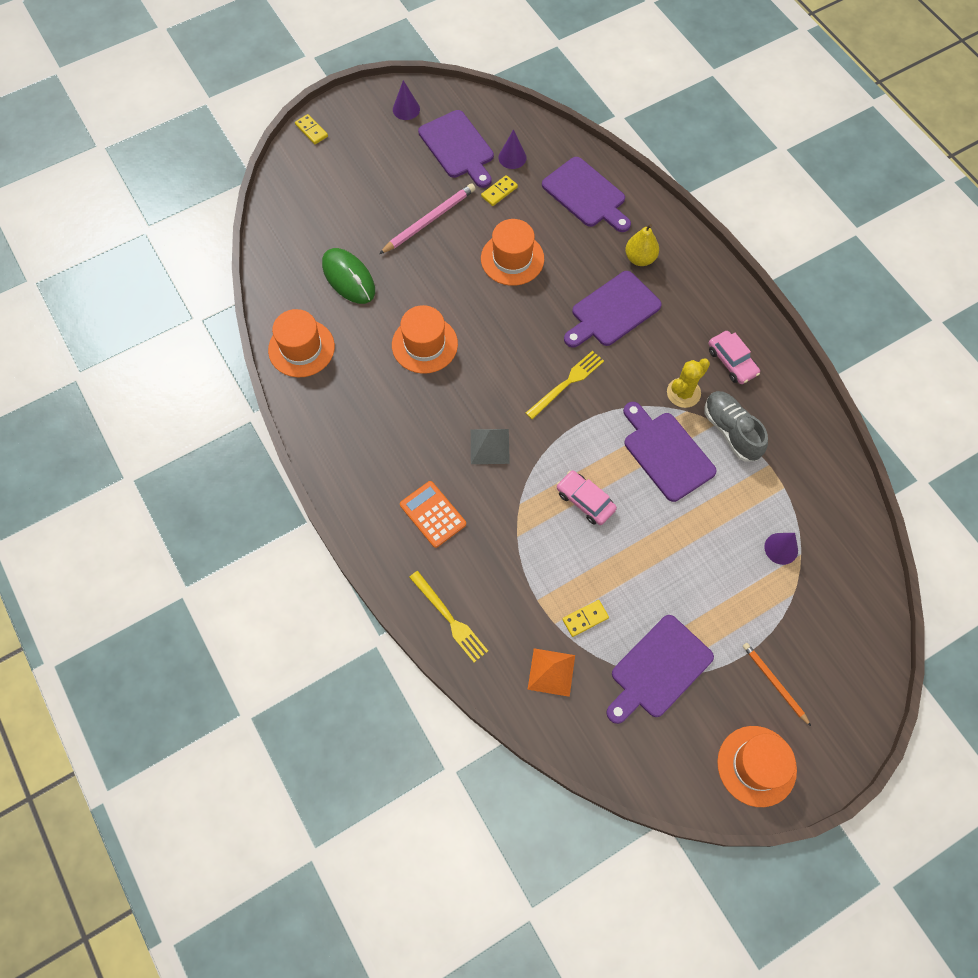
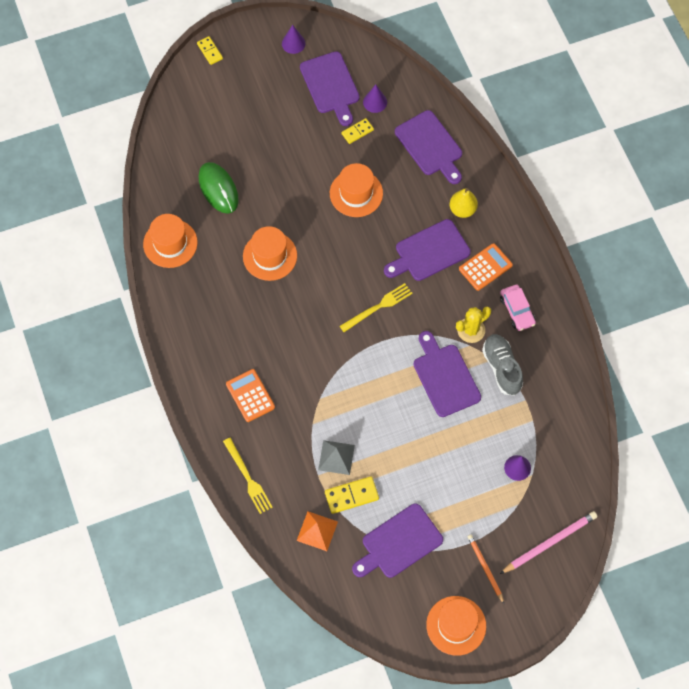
camera: 10 degrees right, 0 degrees up
(429, 220) = (294, 148): pink pencil -> pink pencil (549, 543)
(490, 446) = (305, 348): grey pyramid -> grey pyramid (336, 457)
(585, 501) = (372, 405): pink car -> none
(585, 618) = (351, 495): yellow domino -> yellow domino, size x1.51
(682, 318) = (485, 267): none -> orange calculator

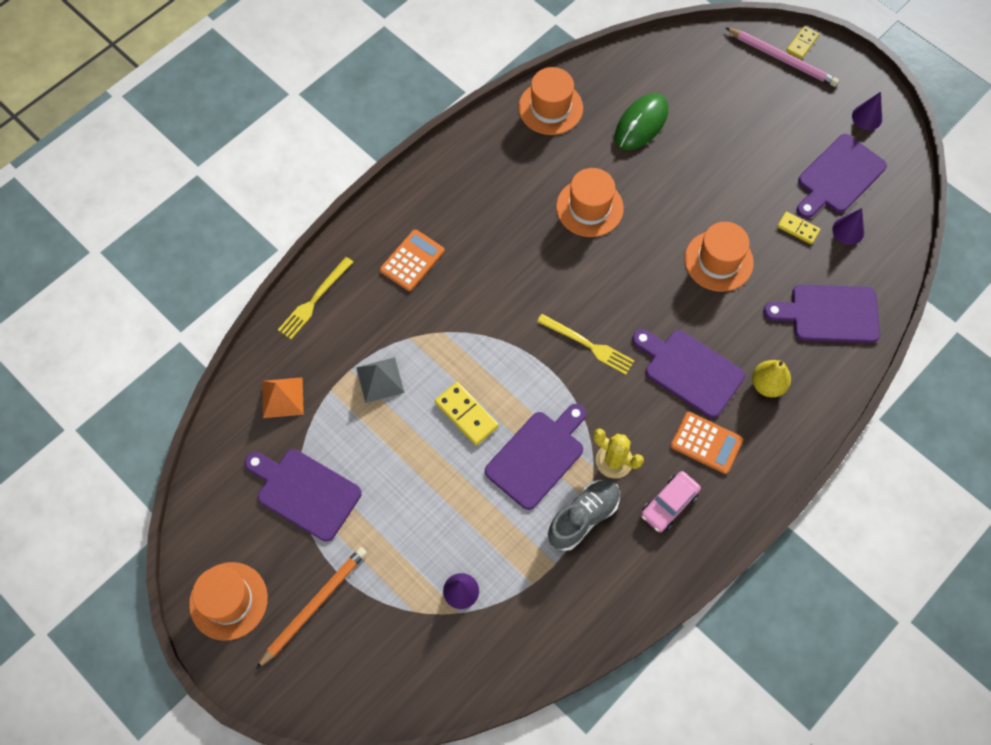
camera: 65 degrees right, 0 degrees up
(351, 495) = (341, 416): yellow domino -> yellow domino (466, 414)
(430, 146) = (829, 314): purple cutting board -> purple cutting board turned 60 degrees clockwise
(485, 568) = (314, 605): orange pencil -> orange pencil, size x1.52
(549, 543) = (379, 671): pink pencil -> pink pencil (782, 59)

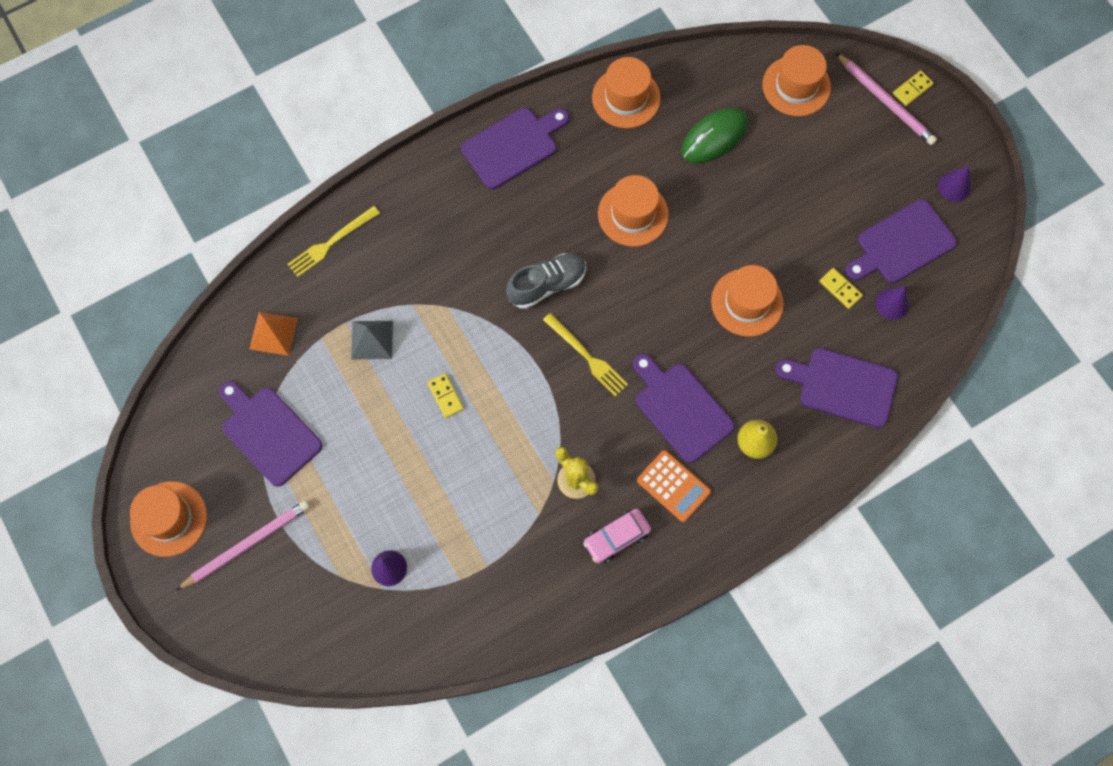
camera: 15 degrees right, 5 degrees up
(314, 605) = (247, 545): orange pencil -> pink pencil
(412, 261) = (438, 226): orange calculator -> none
(466, 414) = (445, 396): yellow domino -> yellow domino, size x0.66
(538, 456) = (502, 456): purple cutting board -> purple cutting board (513, 146)
(583, 517) = (528, 528): grey shoe -> grey shoe (547, 285)
(699, 63) = (796, 86): none -> orange hat

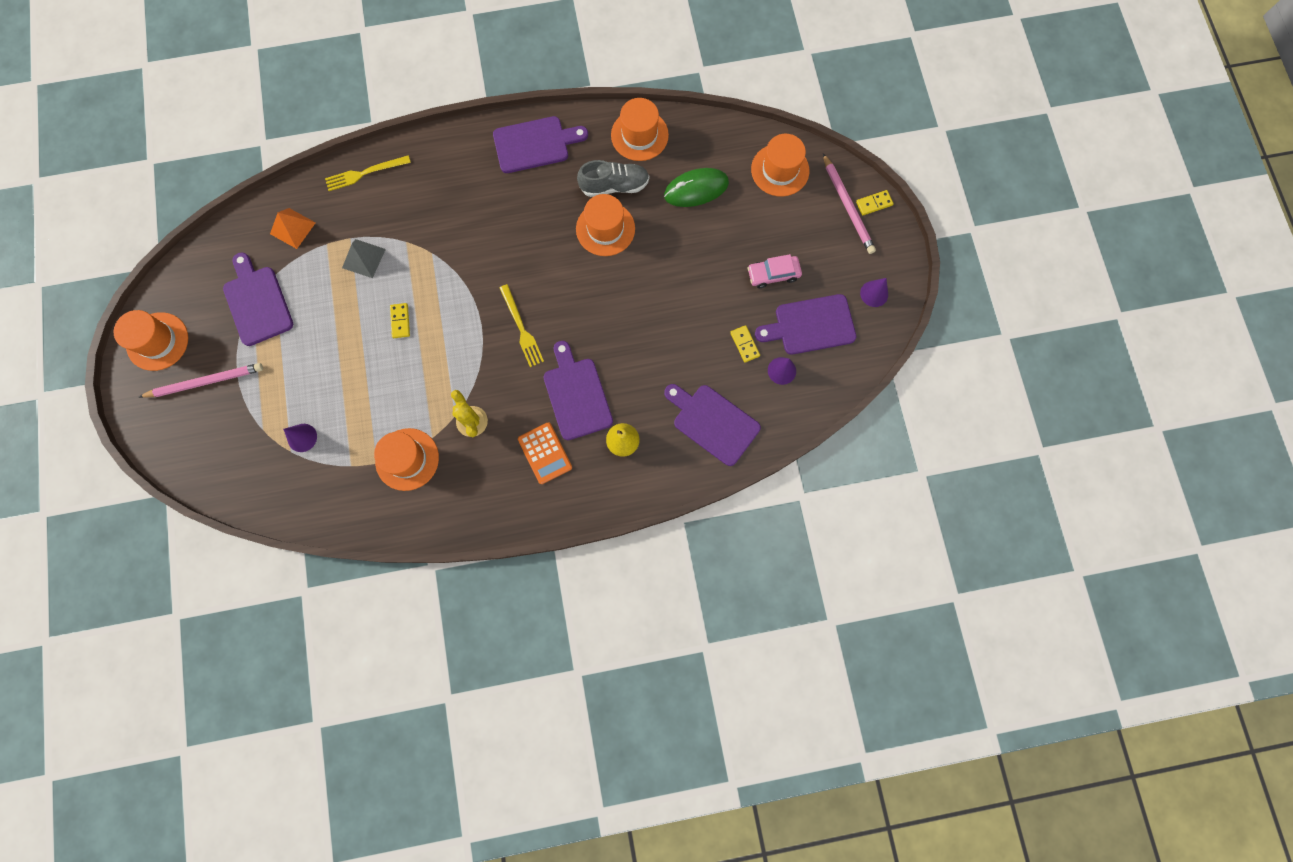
camera: 20 degrees right, 5 degrees up
(547, 285) = (514, 262): grey shoe -> grey shoe (614, 186)
(617, 537) = (484, 477): pink car -> pink car (773, 274)
(747, 302) = (665, 329): orange hat -> orange hat (407, 459)

